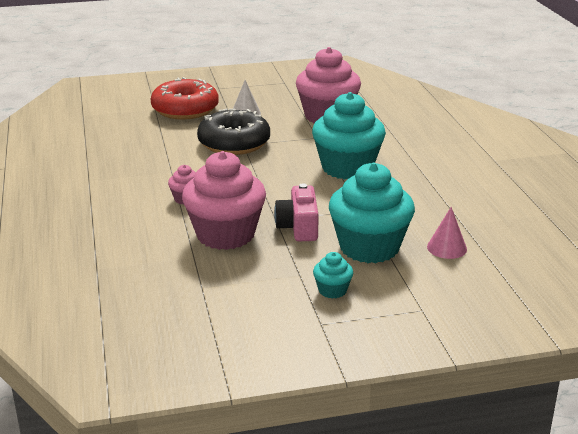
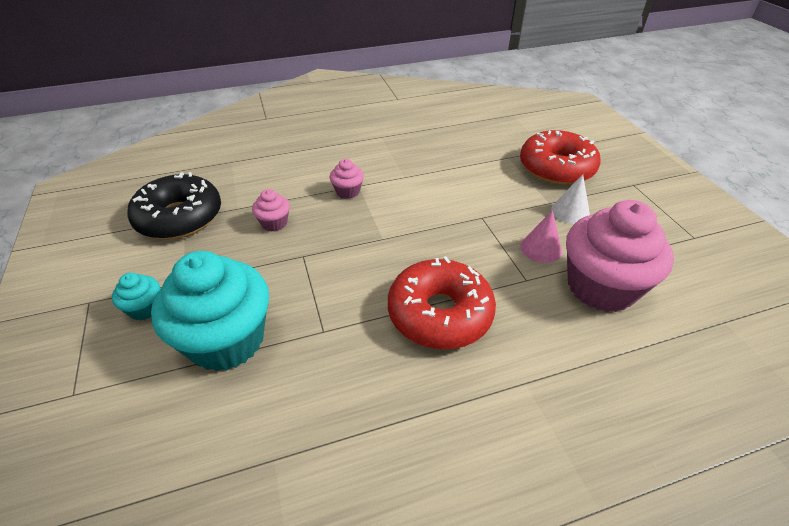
camera: 85 degrees right, 15 degrees up
(225, 234) = (274, 223): pink cupcake -> pink cupcake, size x0.44
(234, 143) = (482, 210): black donut -> black donut (180, 217)
(298, 227) = (283, 275): pink camera -> none
(347, 168) = (439, 313): turquoise cupcake -> red donut
(447, 248) = (208, 431): pink cone -> pink cone (541, 248)

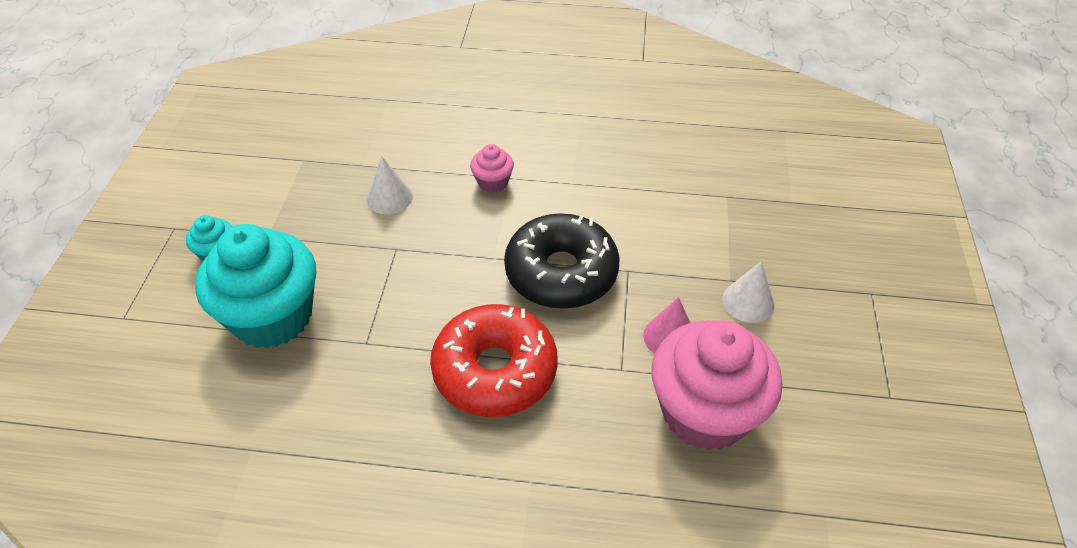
camera: 25 degrees right, 5 degrees up
(180, 217) = (299, 158): black donut -> black donut (561, 273)
(274, 223) = (389, 197): pink cupcake -> white cone
(556, 168) = (781, 233): red donut -> none

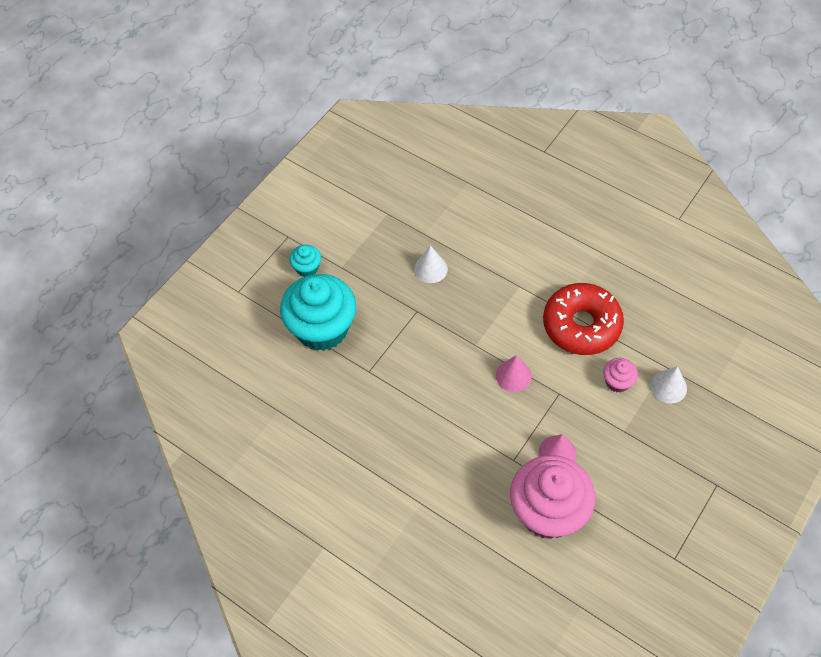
camera: 30 degrees right, 10 degrees up
(493, 182) = (505, 285): pink cupcake -> pink cupcake (617, 382)
(495, 371) = (436, 425): red donut -> red donut (581, 325)
(561, 273) = (513, 375): black donut -> pink cone
(748, 302) = (625, 452): white cone -> white cone (668, 387)

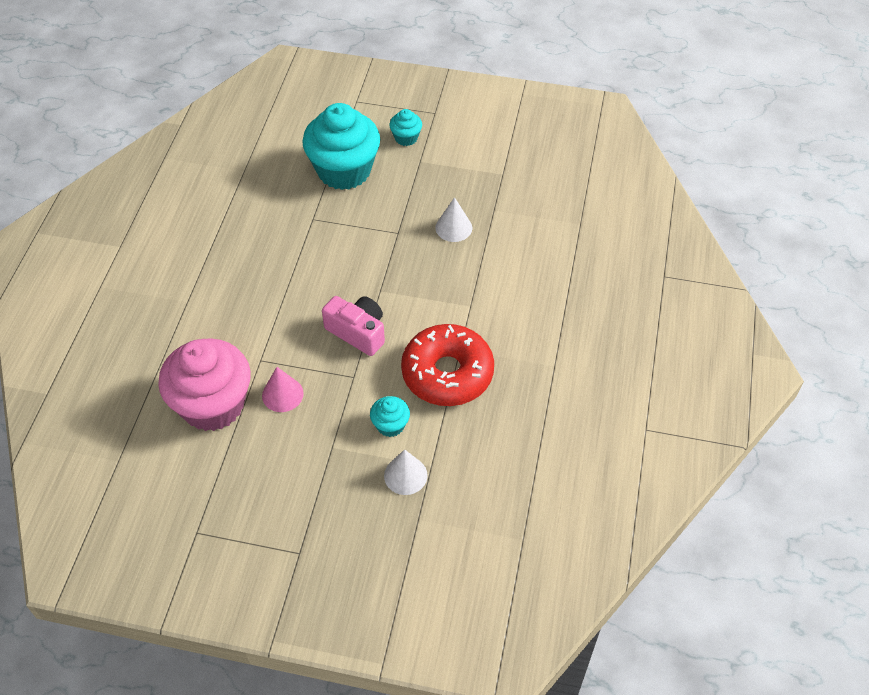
camera: 65 degrees right, 5 degrees down
(513, 375) = (358, 332): pink cone -> pink camera
(617, 382) = (390, 425): pink cupcake -> turquoise cupcake

